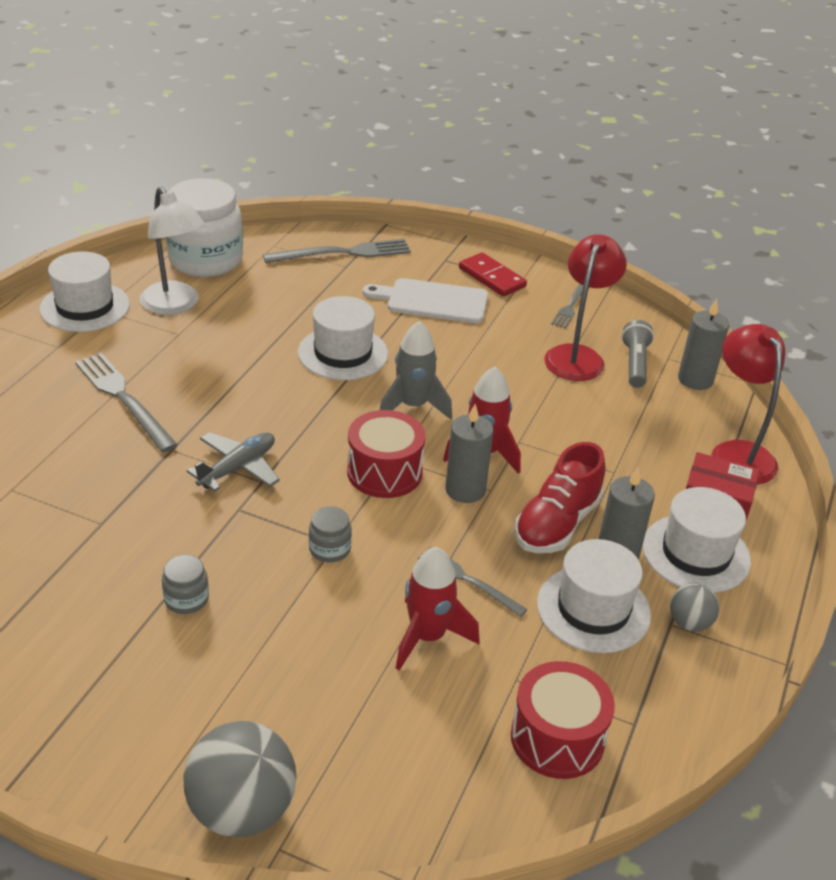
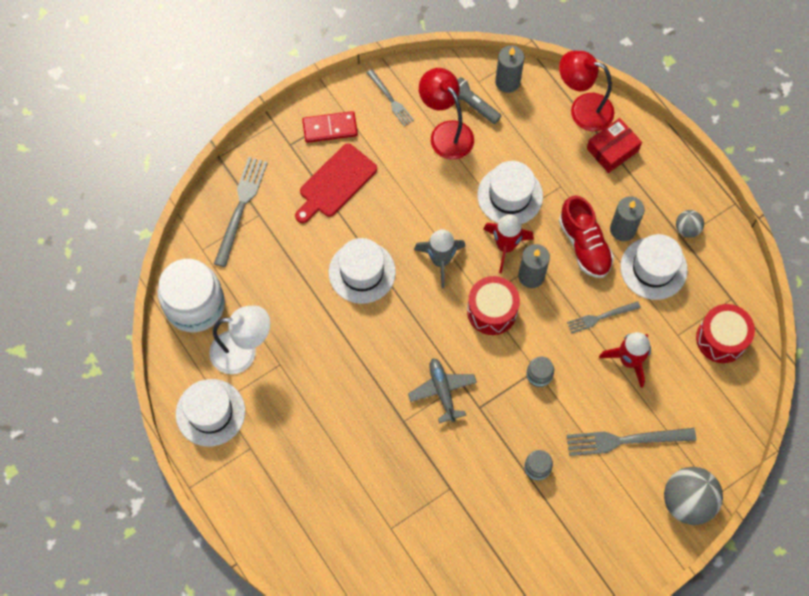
camera: 55 degrees left, 30 degrees up
(123, 398) = (335, 429): grey fork -> grey fork (625, 440)
(432, 301) = (335, 183): white cutting board -> red cutting board
(696, 553) = (644, 190): white hat -> white hat (510, 195)

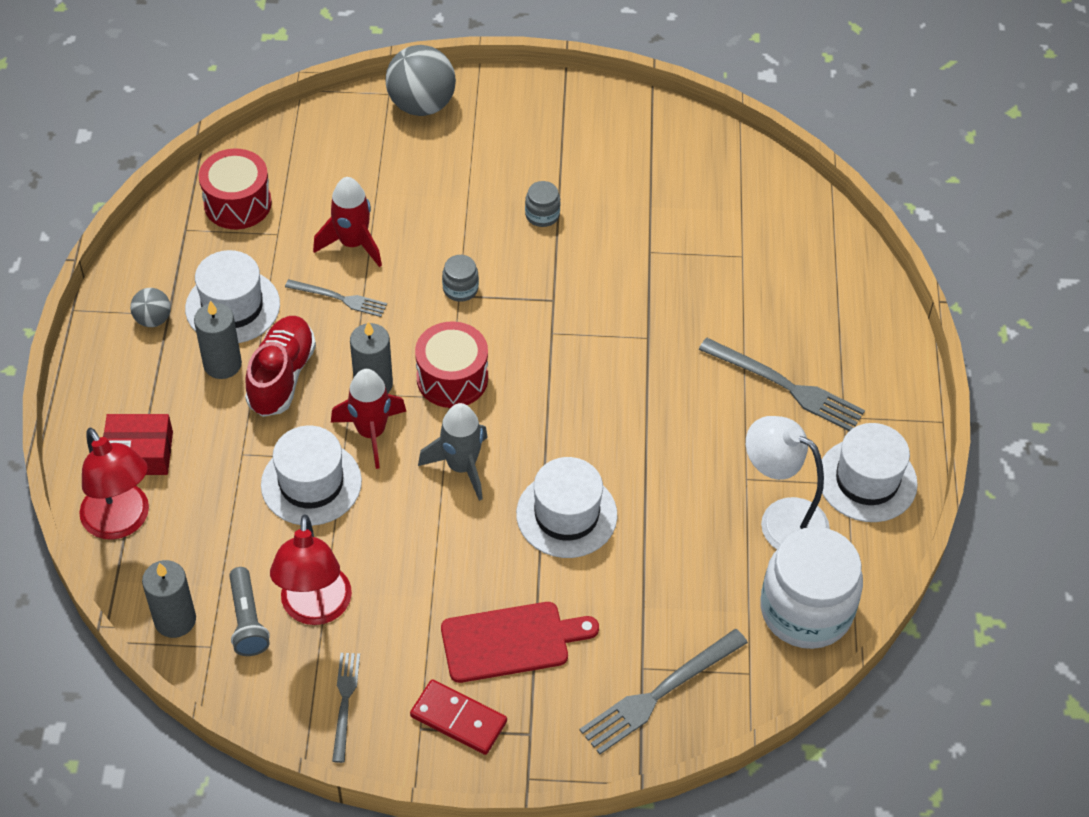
camera: 145 degrees left, 15 degrees down
(442, 391) = (580, 338): grey plane -> none
(625, 440) = (429, 183): grey fork -> grey fork (786, 386)

